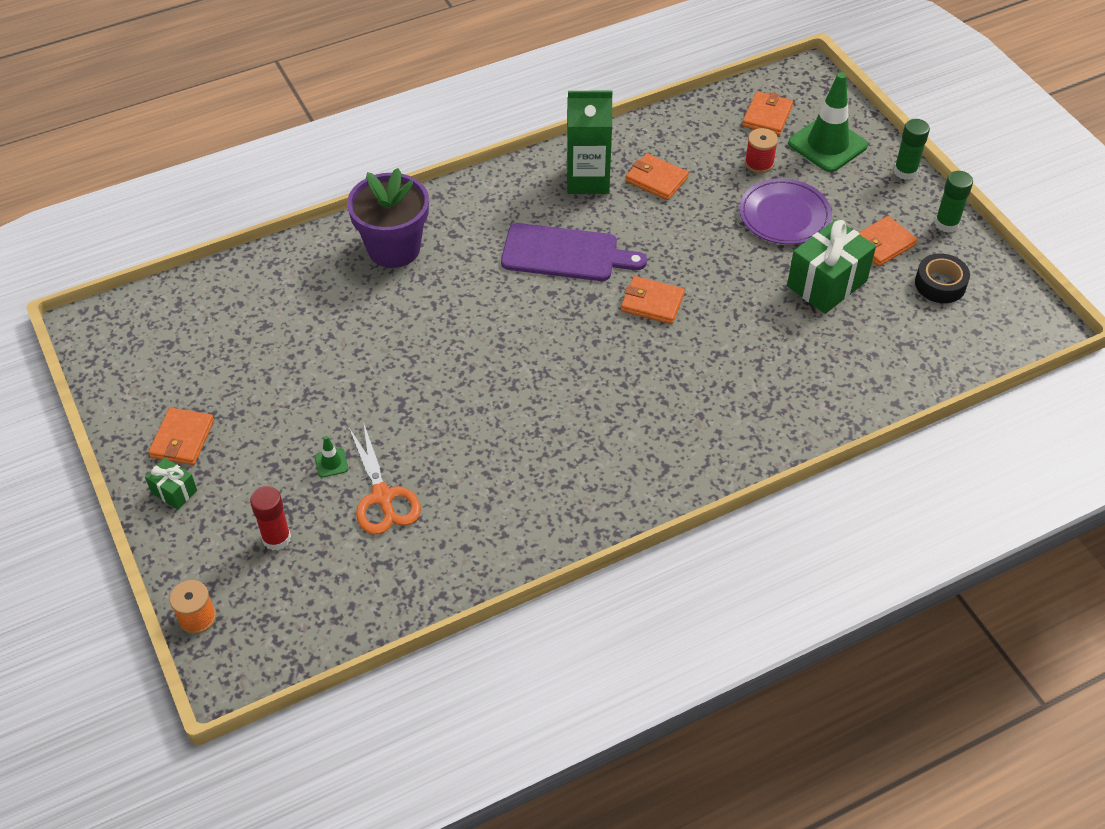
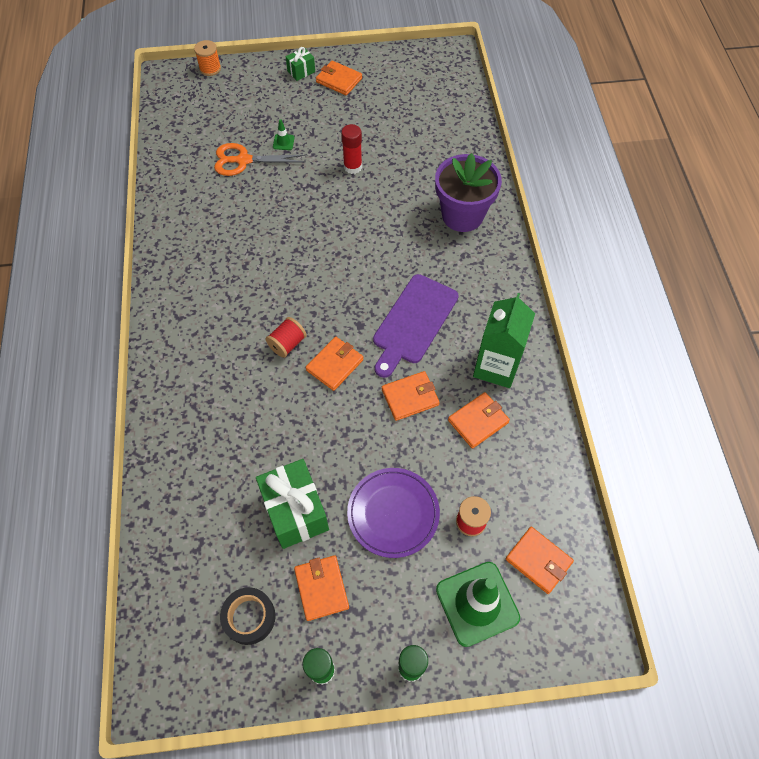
camera: 110 degrees right, 10 degrees up
(276, 538) = (242, 108): red glue stick -> red glue stick (353, 167)
(647, 351) = (287, 344): none -> red spool
(657, 234) = (410, 397): none -> orange wallet

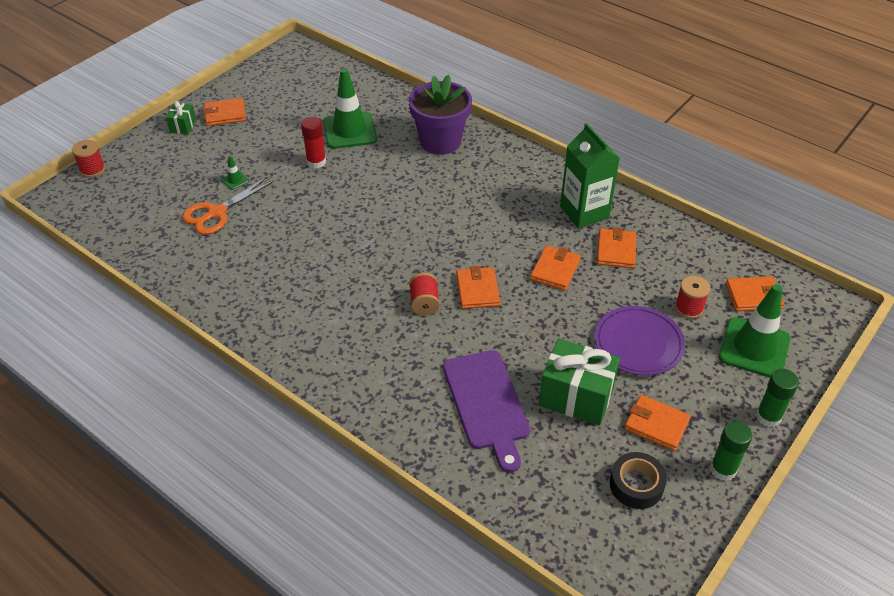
camera: 45 degrees left, 15 degrees down
(210, 68) = (92, 169): orange spool -> red spool
(407, 156) = (349, 131): none -> green traffic cone
(413, 322) = (496, 226): purple cutting board -> purple cutting board (487, 404)

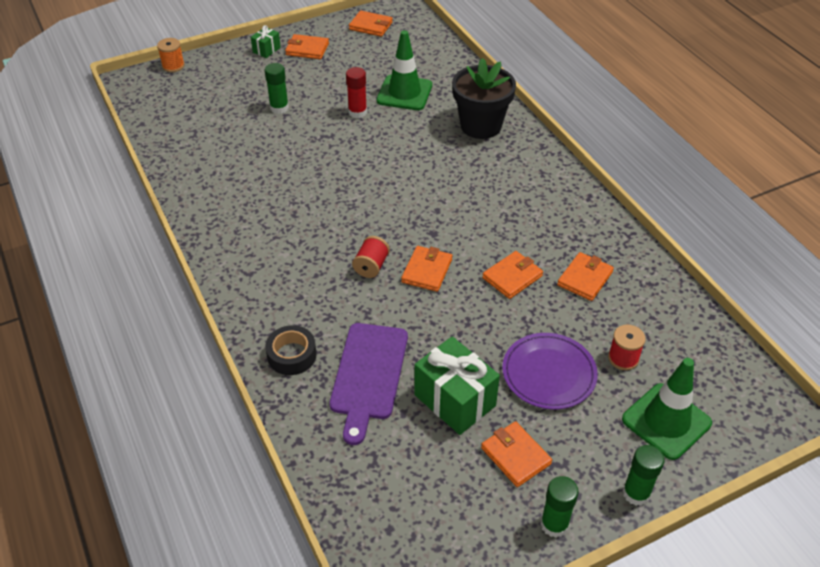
camera: 25 degrees right, 0 degrees up
(92, 169) = (173, 66): red spool -> orange spool
(216, 213) = (247, 131): orange scissors -> none
(235, 180) = (279, 108): green traffic cone -> green glue stick
(440, 141) = (480, 126): purple flower pot -> black flower pot
(584, 212) = (577, 232): green carton -> none
(636, 485) = (458, 503): black tape -> black tape (292, 355)
(753, 296) = (700, 370): orange wallet -> orange wallet (371, 26)

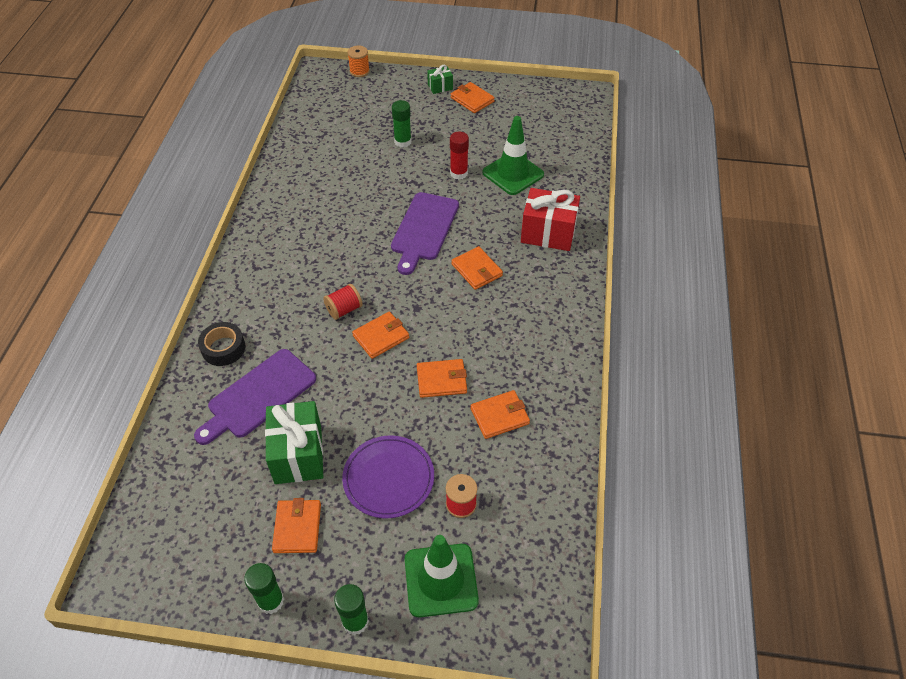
camera: 35 degrees right, 5 degrees up
(371, 26) = (543, 100): orange wallet -> orange wallet (477, 270)
(374, 169) = (424, 229): none -> purple cutting board
(480, 126) = (548, 233): black flower pot -> red gift

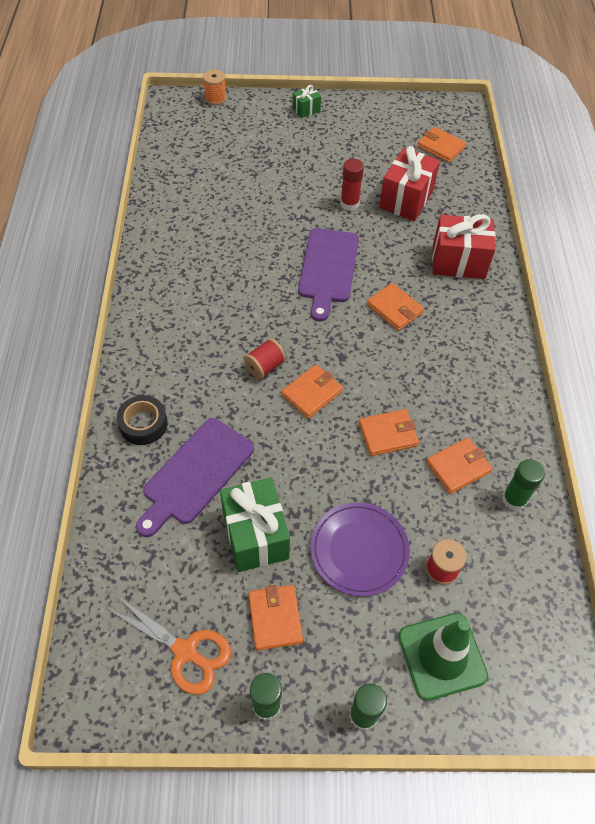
camera: 10 degrees left, 5 degrees up
(211, 546) = (185, 652): none -> orange scissors
(403, 142) = (281, 173): green glue stick -> green glue stick (514, 499)
(472, 100) = (343, 121): orange wallet -> orange wallet (440, 147)
(513, 173) = (406, 199): green traffic cone -> red gift

